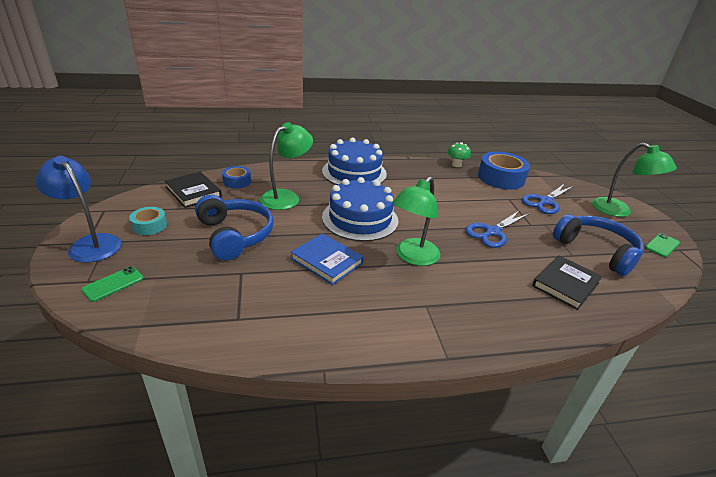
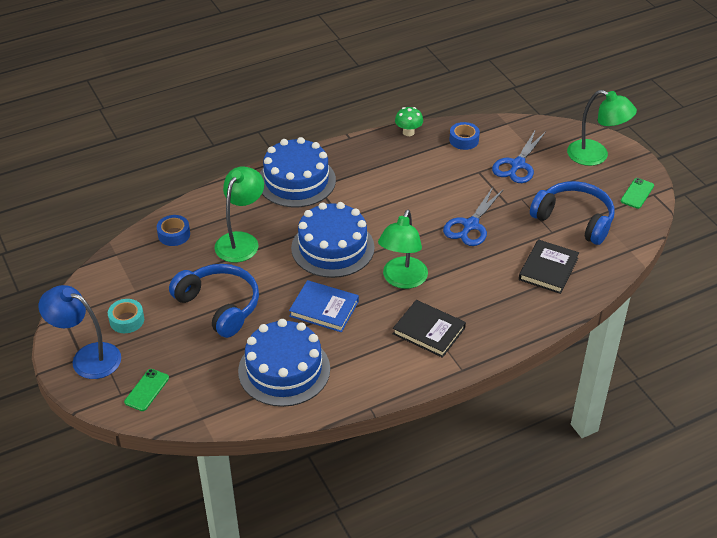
camera: 15 degrees left, 10 degrees up
(193, 192) = (137, 264): black book -> black book (429, 331)
(255, 303) = (284, 370): none -> blue cake
(501, 178) = (464, 140): blue tape -> blue tape, size x0.53

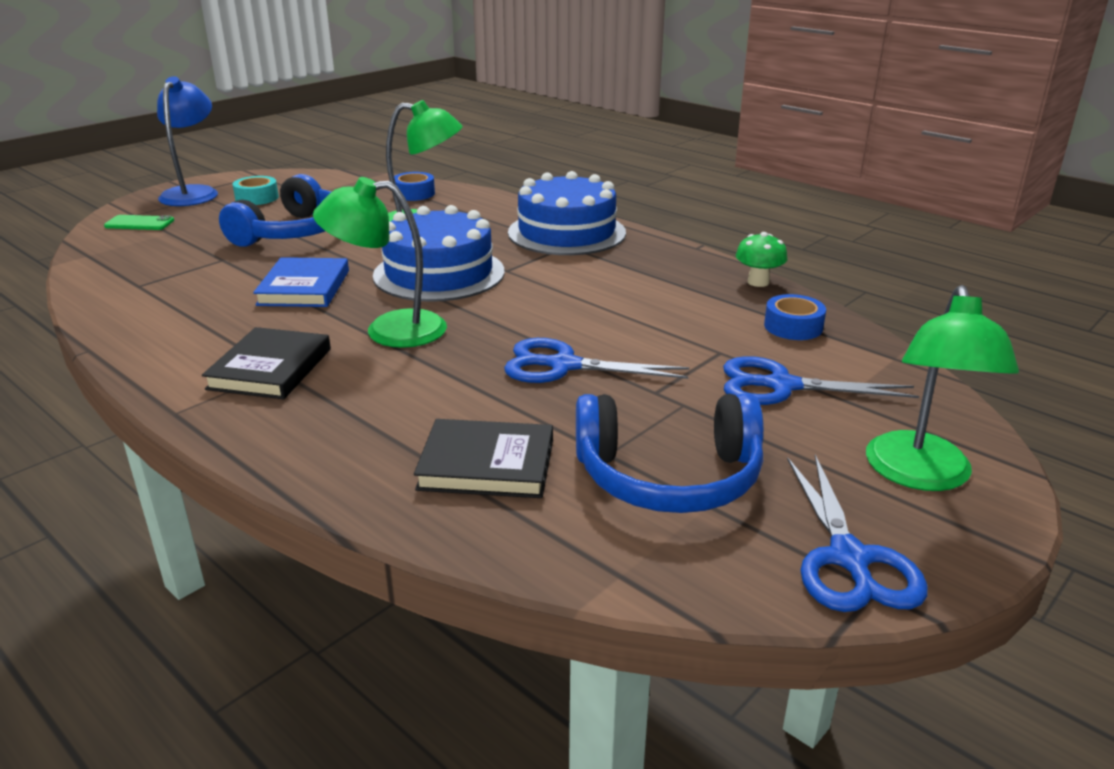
camera: 70 degrees right, 15 degrees down
(284, 370) = (173, 283): blue cake -> none
(574, 220) = (668, 476): blue headphones -> blue headphones turned 75 degrees clockwise
(637, 193) = (849, 559): green phone -> blue scissors

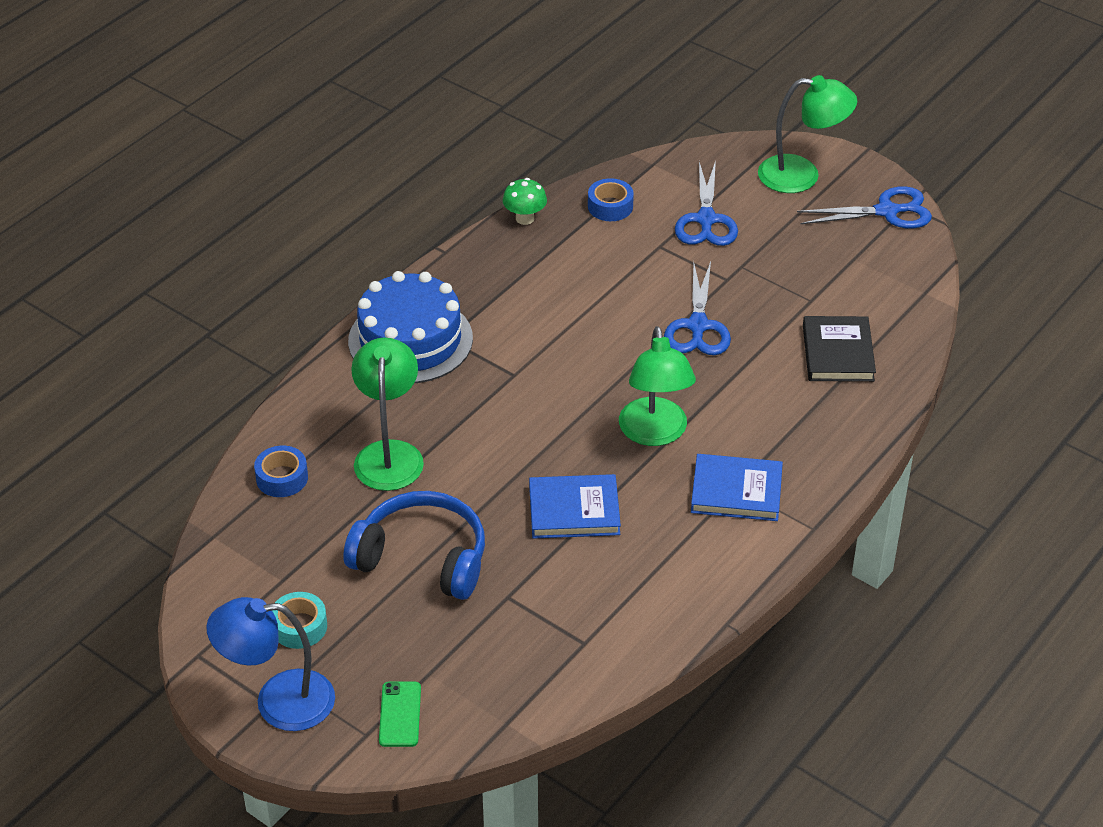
camera: 95 degrees left, 15 degrees up
(270, 369) = (736, 491): black book -> blue book
(439, 273) = (528, 420): blue cake -> none
(668, 476) = (829, 274): blue headphones -> none

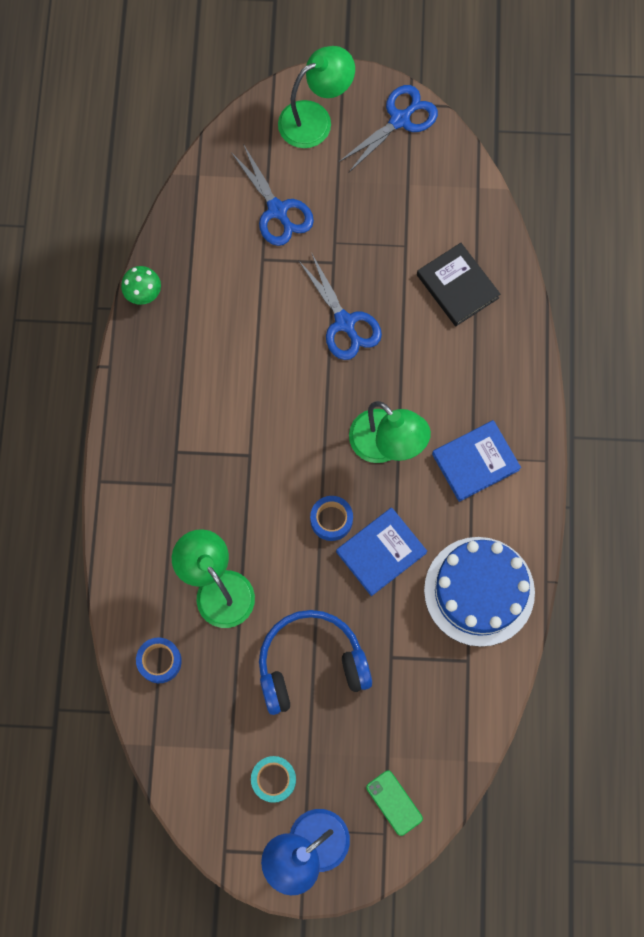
camera: 35 degrees left, 30 degrees up
(410, 340) = (151, 471): blue cake -> blue cake (479, 591)
(610, 206) = (198, 241): blue tape -> blue tape (331, 520)

